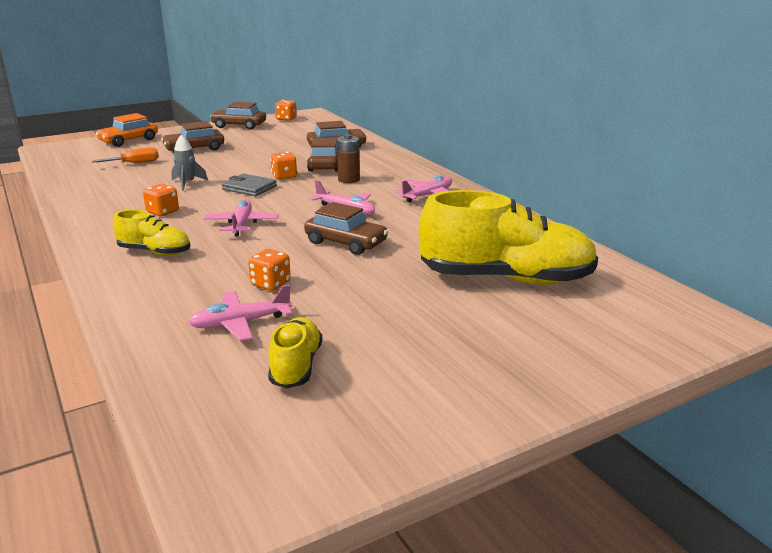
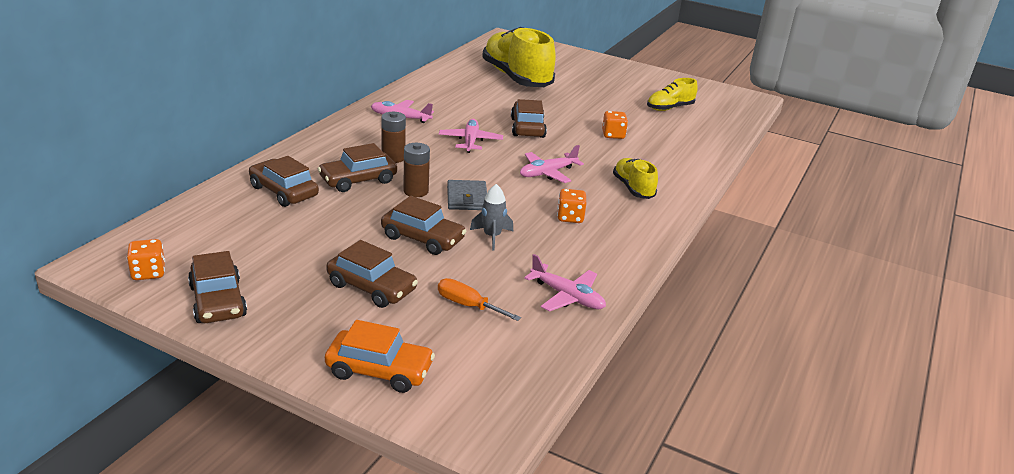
camera: 125 degrees left, 5 degrees up
(220, 167) = (423, 238): none -> brown car
(240, 323) = (661, 130): pink plane -> pink plane (567, 296)
(284, 176) = (416, 191): orange dice -> brown battery

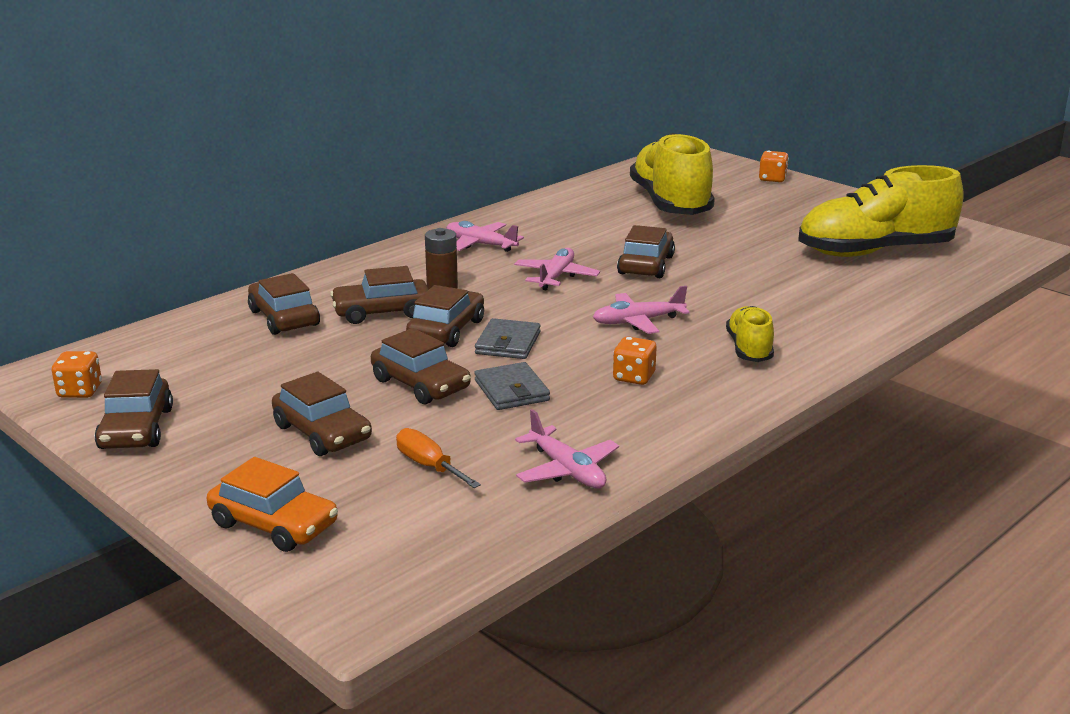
camera: 20 degrees right, 5 degrees down
(416, 191) = (446, 330): brown battery -> brown car
(492, 236) = (511, 390): grey rocket -> grey wallet
(613, 135) = (764, 281): orange dice -> orange dice (772, 179)
(669, 108) = (874, 252): yellow shoe -> yellow shoe, size x2.00

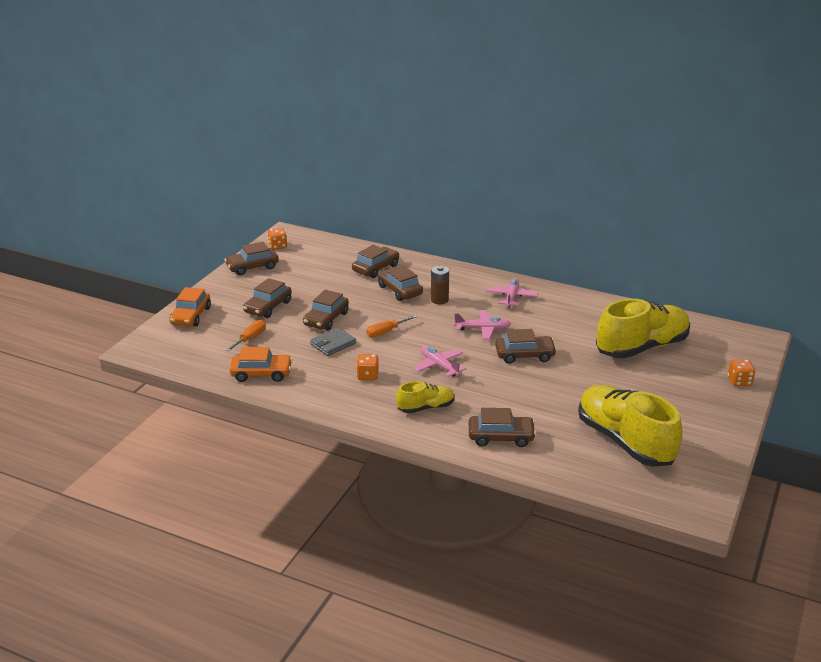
camera: 70 degrees right, 5 degrees up
(446, 330) = (390, 312): brown car -> brown car (501, 437)
(508, 343) = (386, 332): grey wallet -> orange screwdriver
(567, 470) = (261, 374): pink plane -> orange car

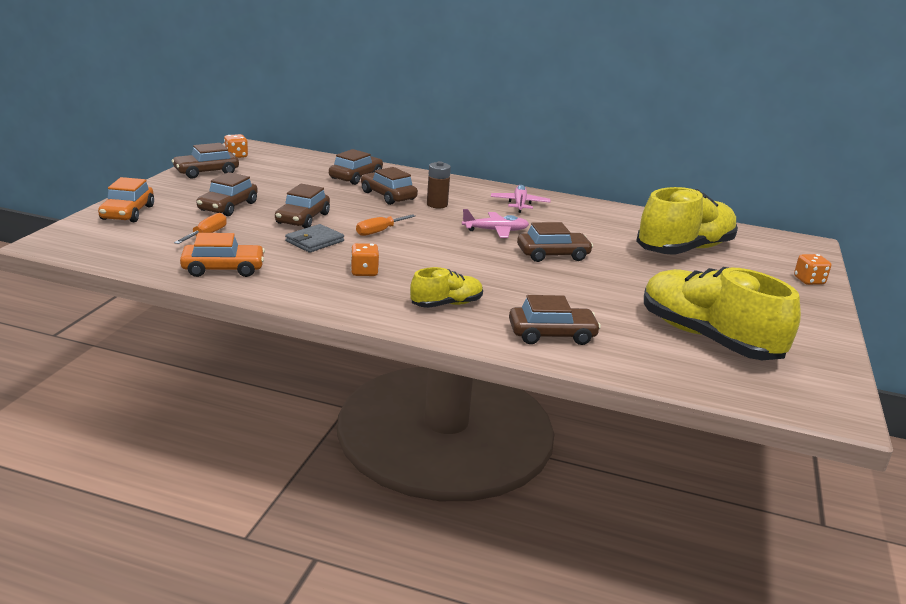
camera: 10 degrees left, 5 degrees down
(439, 366) = (452, 263): pink plane -> none

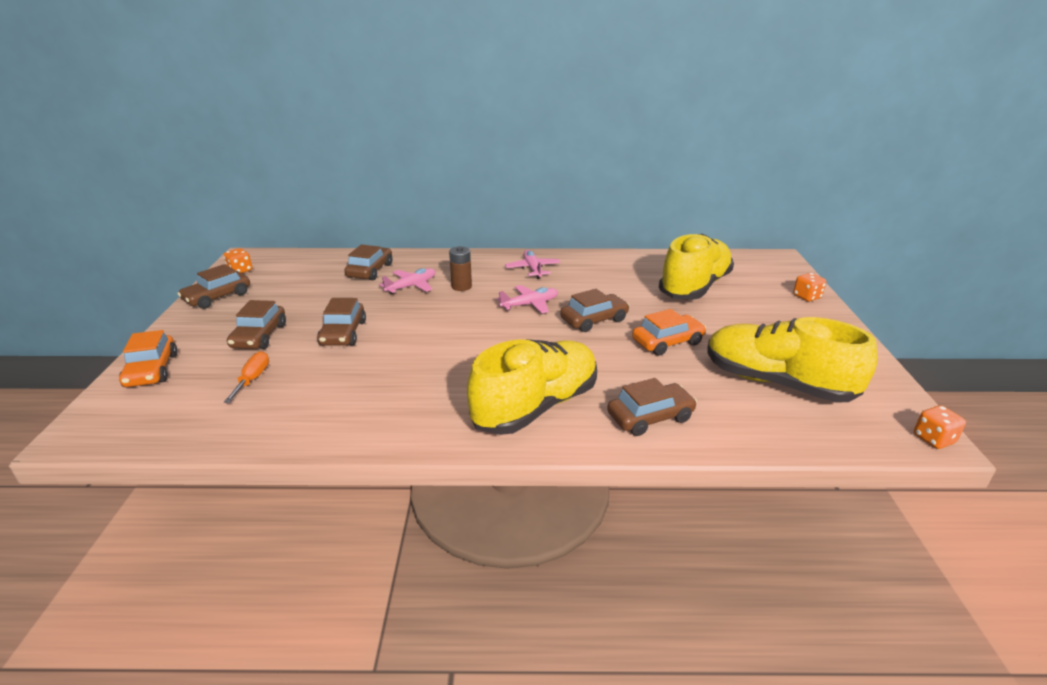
camera: 15 degrees left, 5 degrees up
(223, 269) = (291, 421): orange car -> orange car (667, 342)
(314, 241) = (369, 359): grey wallet -> none
(364, 272) = (437, 386): orange dice -> orange dice (933, 439)
(379, 231) = (425, 331): orange screwdriver -> none
(388, 196) = (411, 286): brown car -> pink plane
(446, 304) = (536, 406): yellow shoe -> yellow shoe, size x2.00

